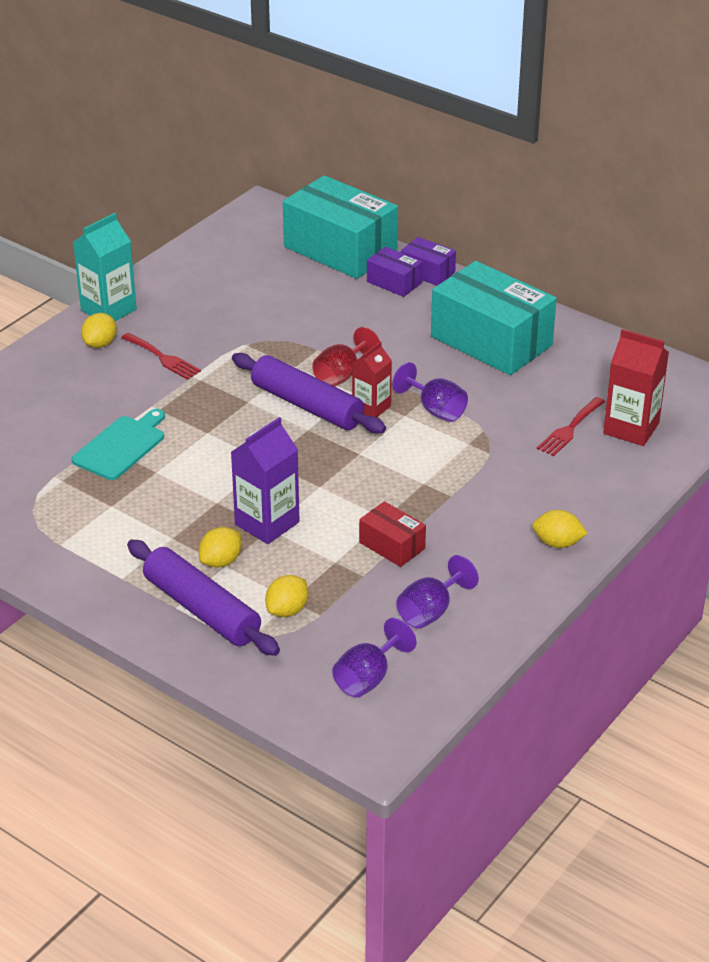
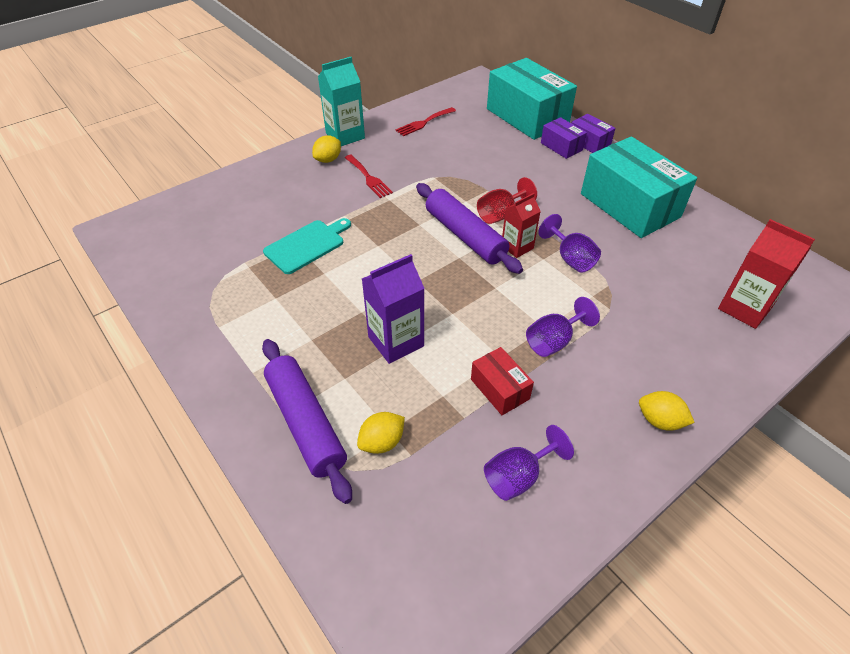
camera: 15 degrees right, 10 degrees up
(221, 561) = (342, 373): yellow lemon -> none
(368, 678) = (434, 549): purple goblet -> purple goblet (554, 341)
(570, 429) = (687, 298): red fork -> red fork (424, 123)

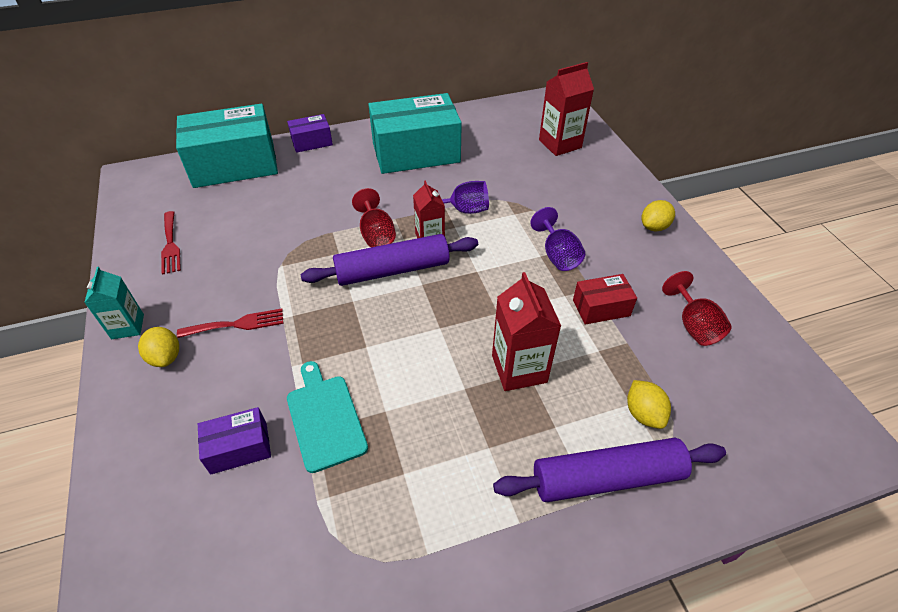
camera: 70 degrees left, 0 degrees up
(345, 136) = (127, 326): turquoise carton -> turquoise carton, size x0.65
(396, 341) = (519, 369): purple carton -> red carton
(518, 476) = (693, 325): purple goblet -> red goblet
(561, 146) = (303, 160): purple box -> purple box (239, 448)

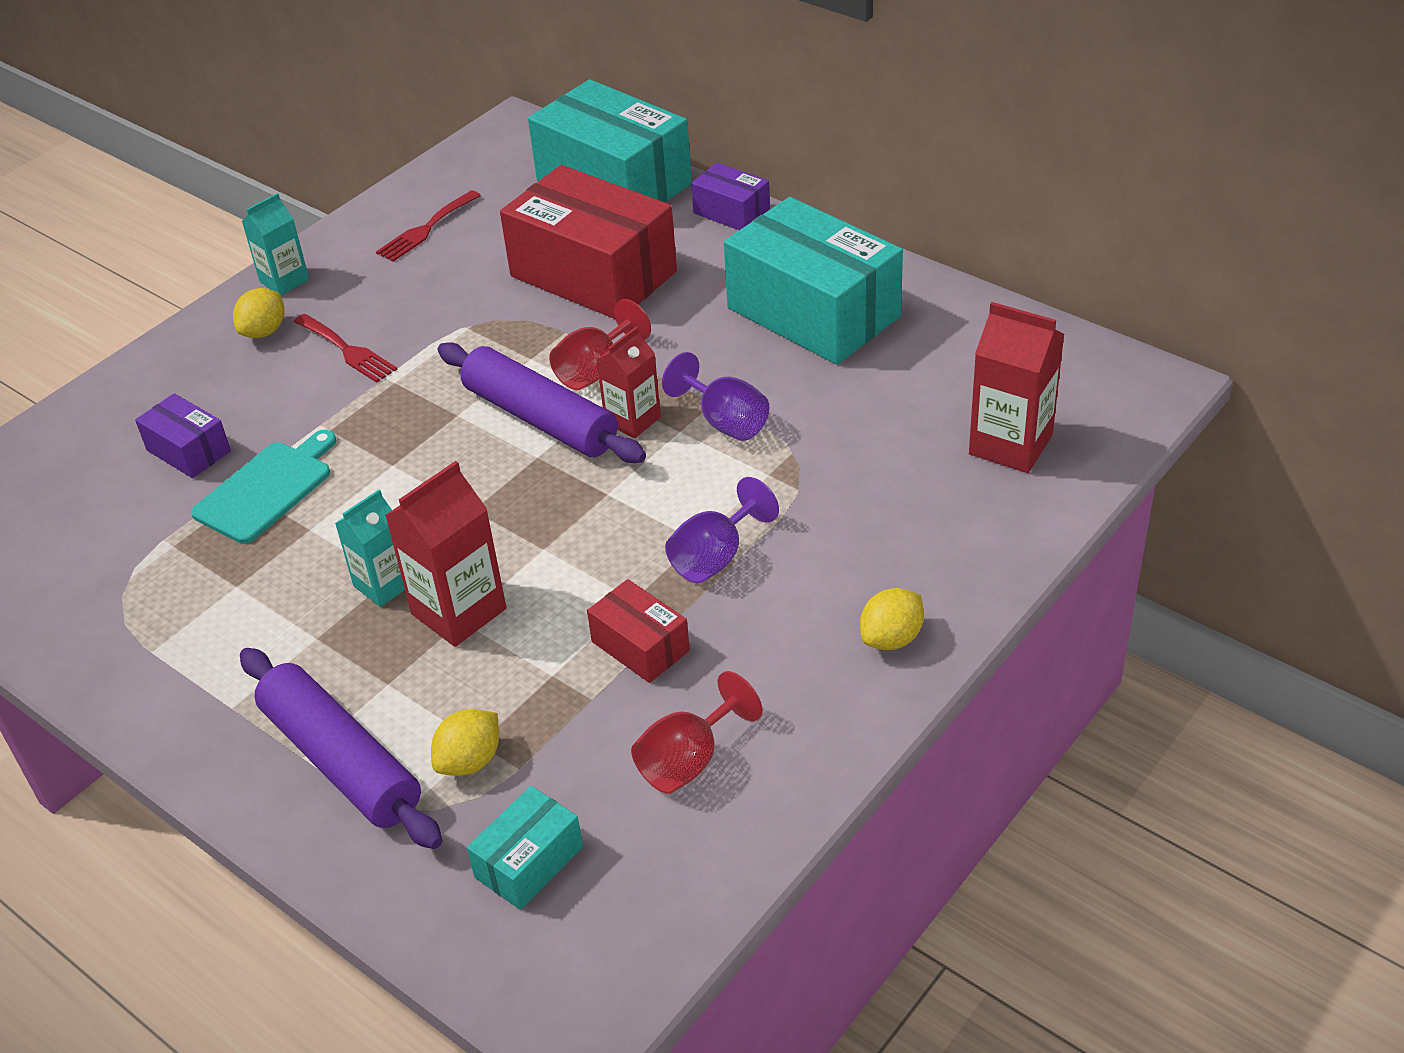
camera: 60 degrees right, 5 degrees down
(298, 202) = (593, 274): none -> red box
(468, 394) = (384, 584): none -> turquoise carton
(654, 227) = (891, 638): yellow lemon -> yellow lemon turned 60 degrees counterclockwise
(734, 419) = (529, 862): none -> turquoise box

